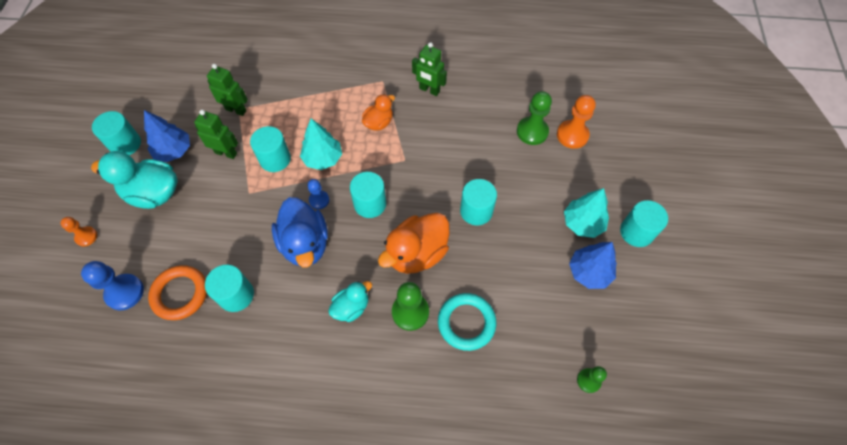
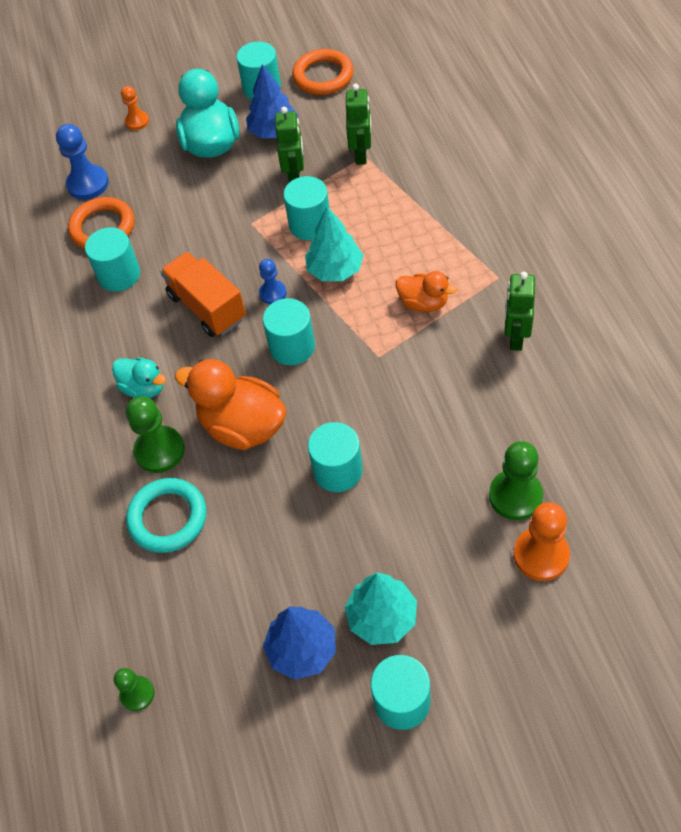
camera: 75 degrees right, 5 degrees down
(146, 105) = (323, 76): none -> orange ring
(305, 244) = (207, 307): blue duck -> orange truck

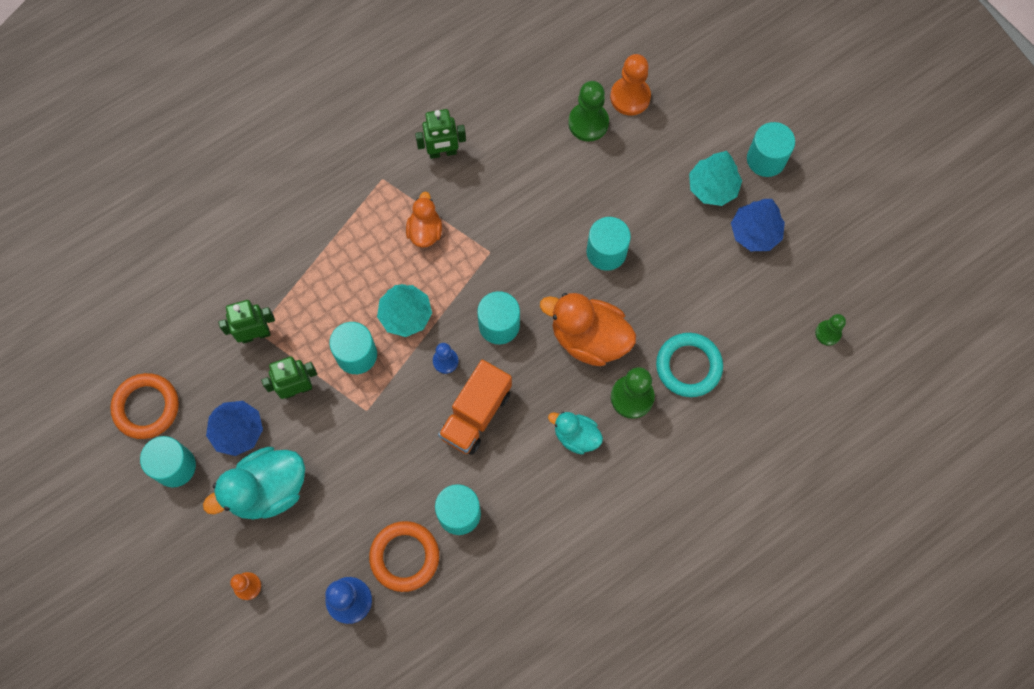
camera: 115 degrees left, 15 degrees up
(144, 388) = (576, 436): turquoise duck -> turquoise duck turned 75 degrees counterclockwise
(242, 426) = (589, 338): orange duck -> orange duck turned 105 degrees clockwise

